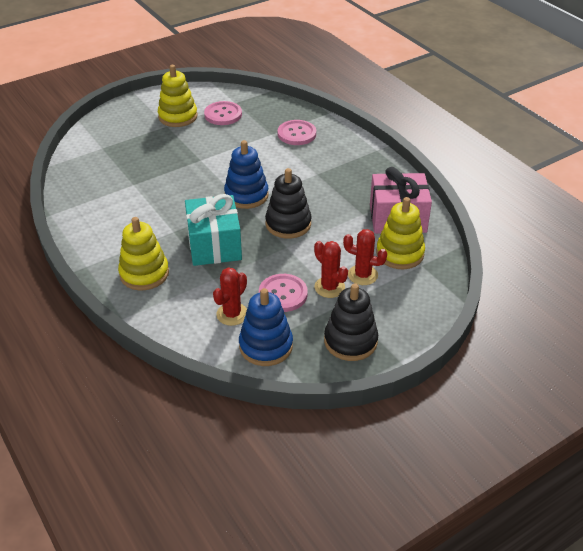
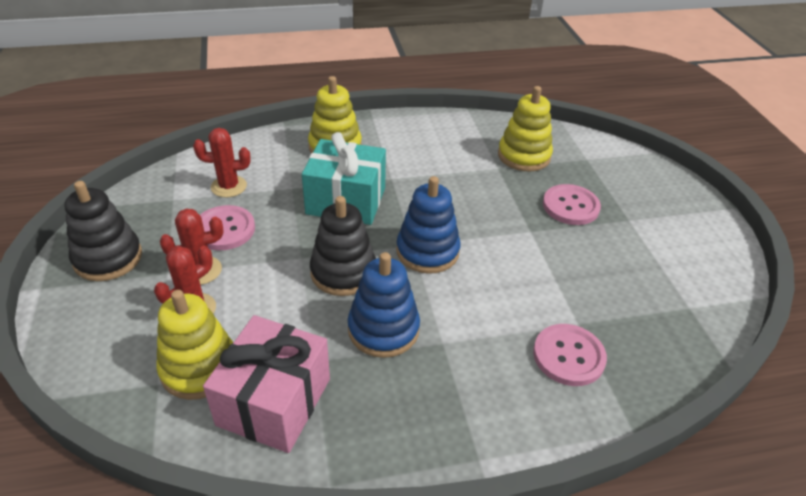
camera: 110 degrees right, 0 degrees up
(178, 116) = (652, 234): yellow stacking toy -> yellow stacking toy (524, 156)
(223, 114) = (650, 283): pink button -> pink button (570, 206)
(232, 314) = (229, 186): red cactus -> red cactus turned 60 degrees counterclockwise
(266, 346) = (165, 196): blue stacking toy -> blue stacking toy (383, 329)

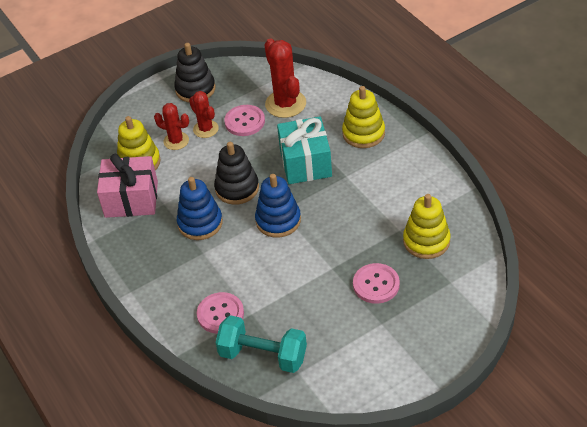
camera: 75 degrees right, 5 degrees up
(229, 186) = (285, 104): red cactus -> red cactus, size x1.63
(655, 332) = (263, 355): none -> turquoise dumbbell

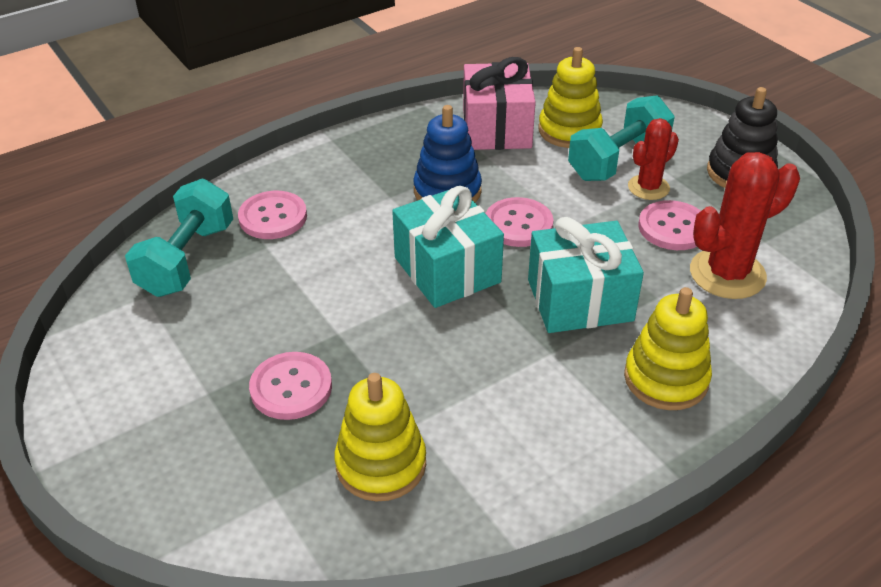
camera: 85 degrees right, 5 degrees down
(176, 141) = (618, 160): red cactus -> turquoise dumbbell
(237, 188) = (518, 224): black stacking toy -> pink button
(278, 220) = (447, 270): blue stacking toy -> turquoise gift

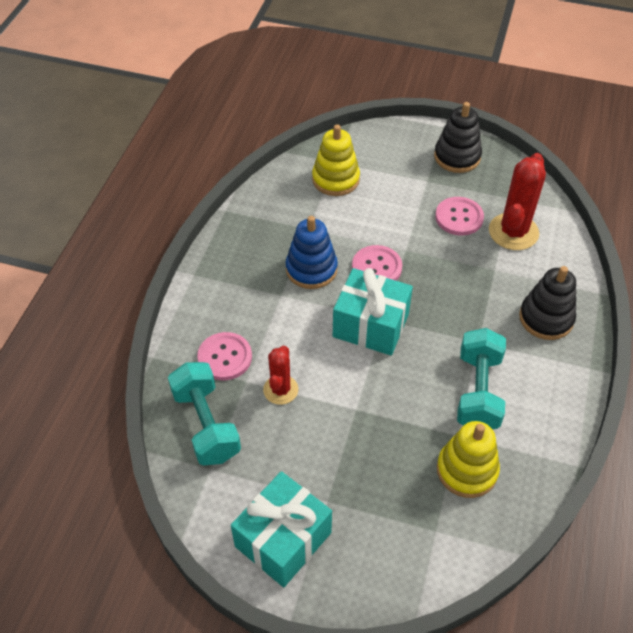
camera: 40 degrees left, 10 degrees up
(291, 387) = (370, 462): pink button -> none
(496, 128) = (291, 203): pink gift -> none
(580, 300) = (460, 298): turquoise gift -> turquoise gift (283, 539)
(618, 160) = (385, 186): turquoise dumbbell -> turquoise dumbbell (478, 391)
(648, 187) = (420, 196): red cactus -> red cactus (280, 390)
(666, 379) = (546, 318): yellow stacking toy -> black stacking toy

